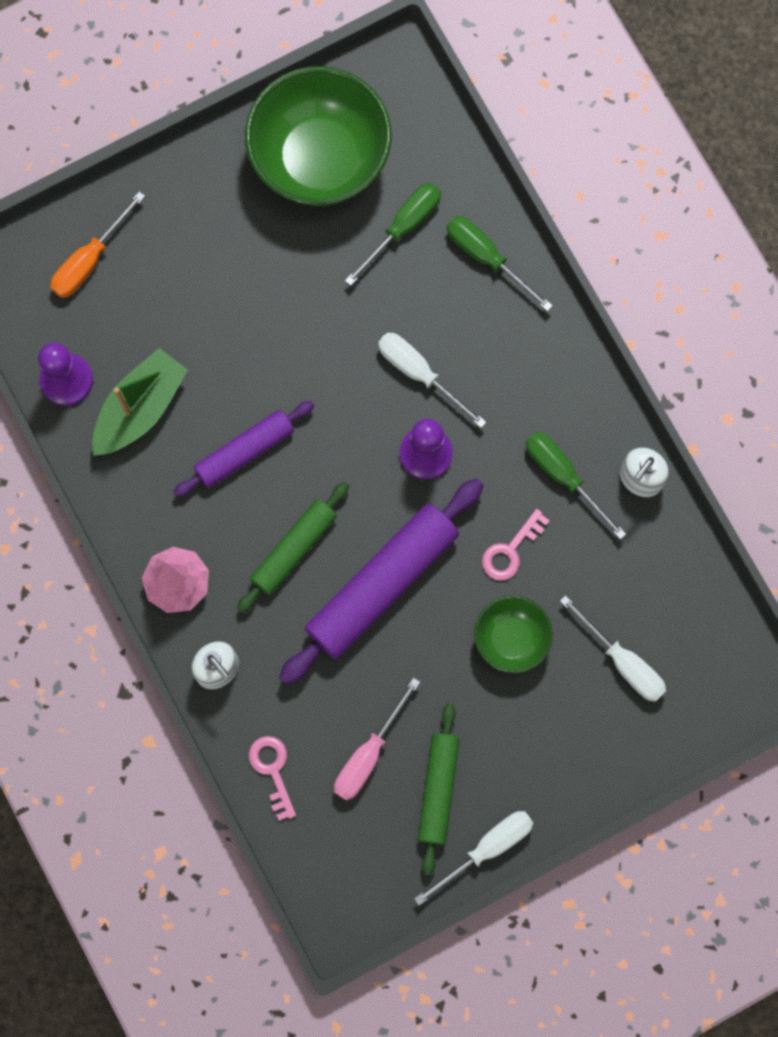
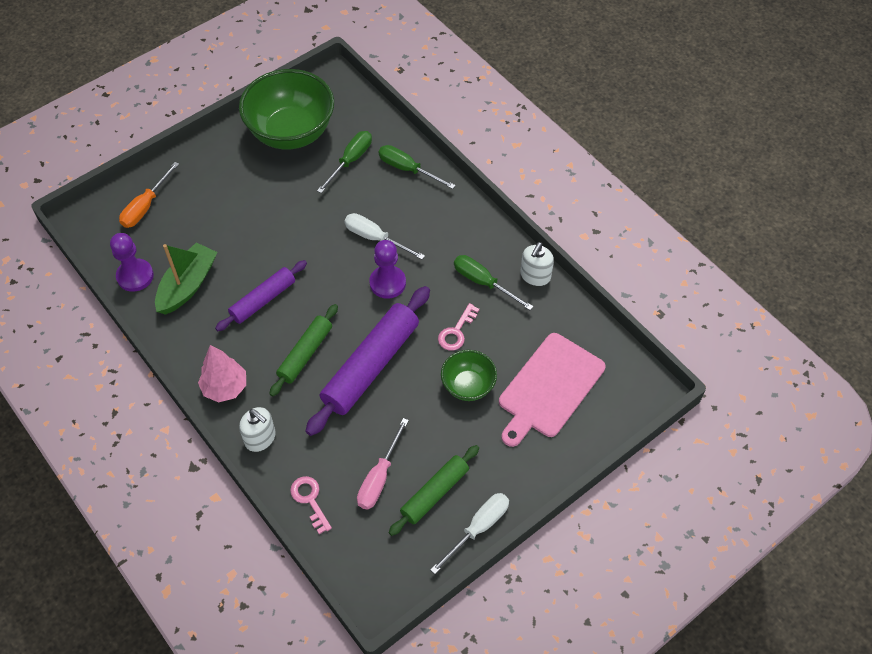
camera: 10 degrees left, 20 degrees down
(438, 789) = (434, 493): green rolling pin -> green rolling pin turned 45 degrees clockwise
(622, 662) = (549, 388): white screwdriver -> pink cutting board

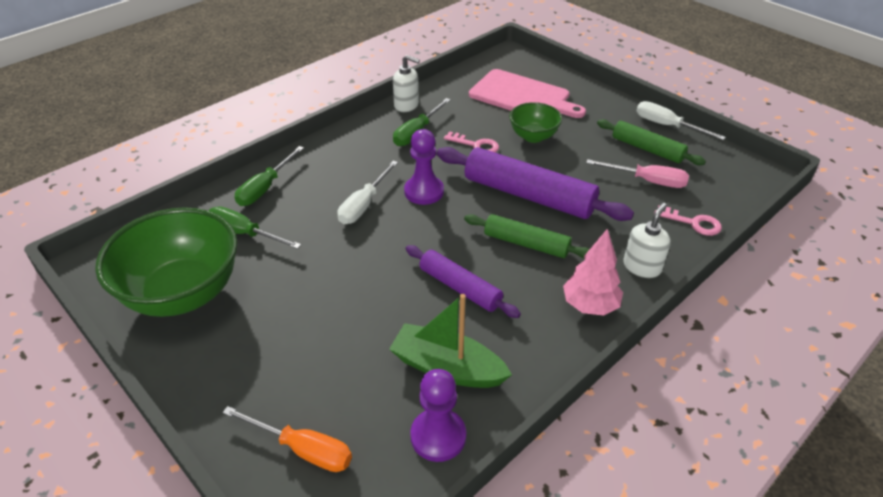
camera: 95 degrees left, 15 degrees down
(310, 500) = (693, 223): pink key -> pink key turned 120 degrees counterclockwise

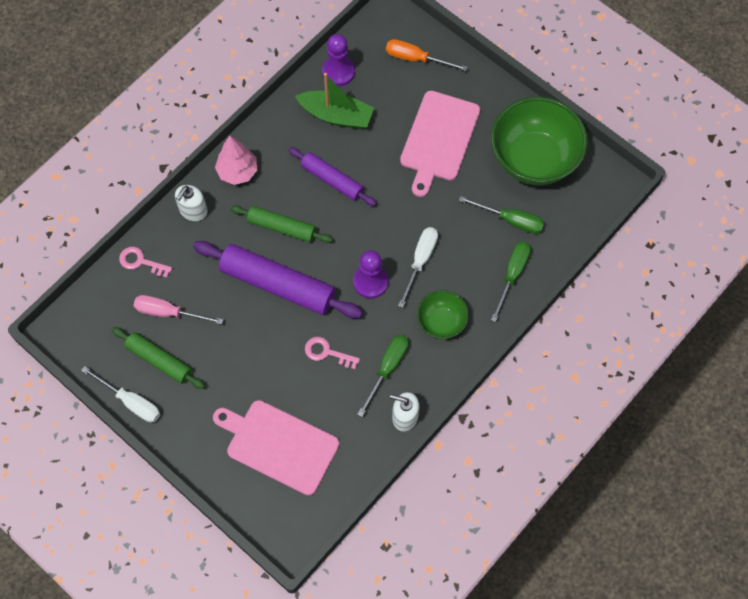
camera: 175 degrees right, 25 degrees up
(303, 325) = (438, 139): none -> pink cutting board
(533, 136) = (270, 372): green bowl -> green bowl (441, 322)

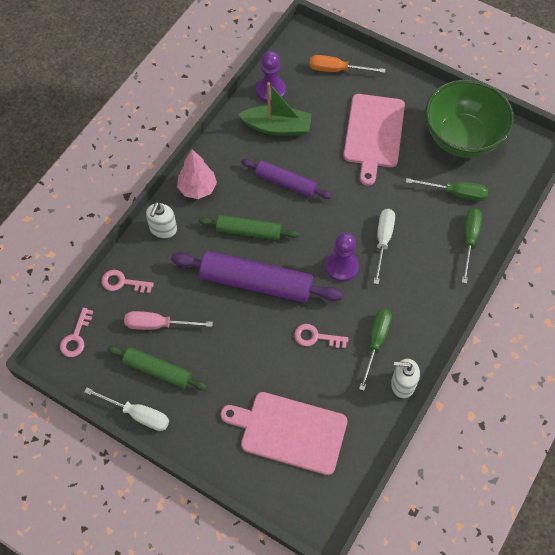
camera: 10 degrees left, 5 degrees down
(83, 312) = (76, 337): none -> pink key
(441, 322) = (415, 292): green bowl -> none

